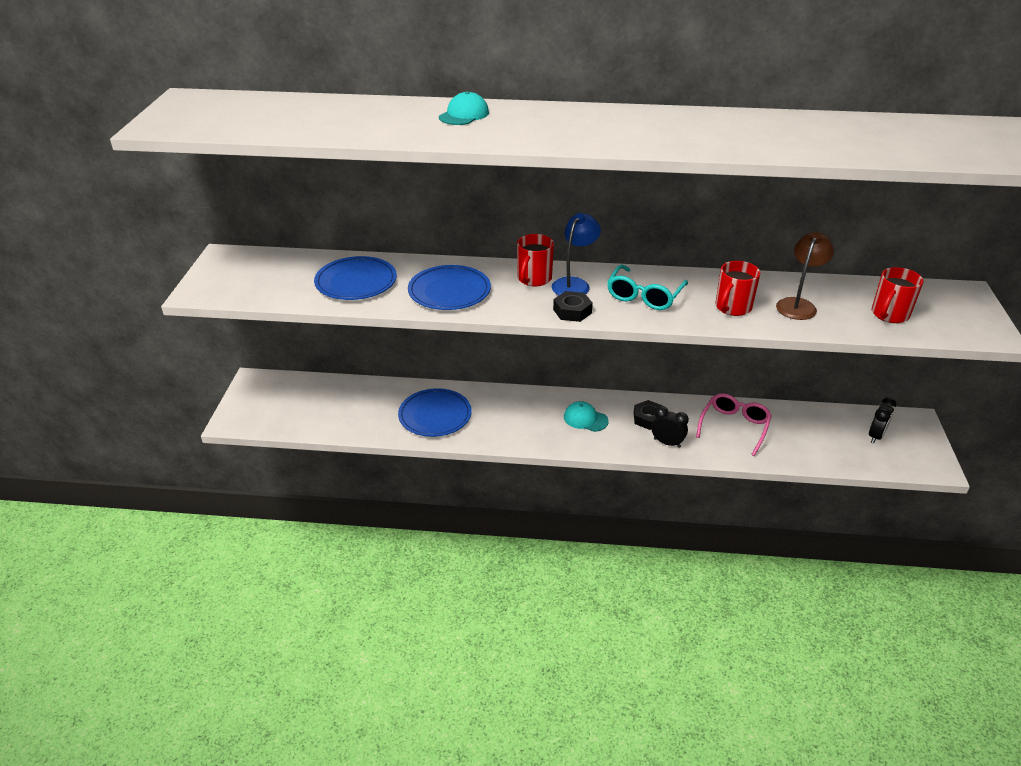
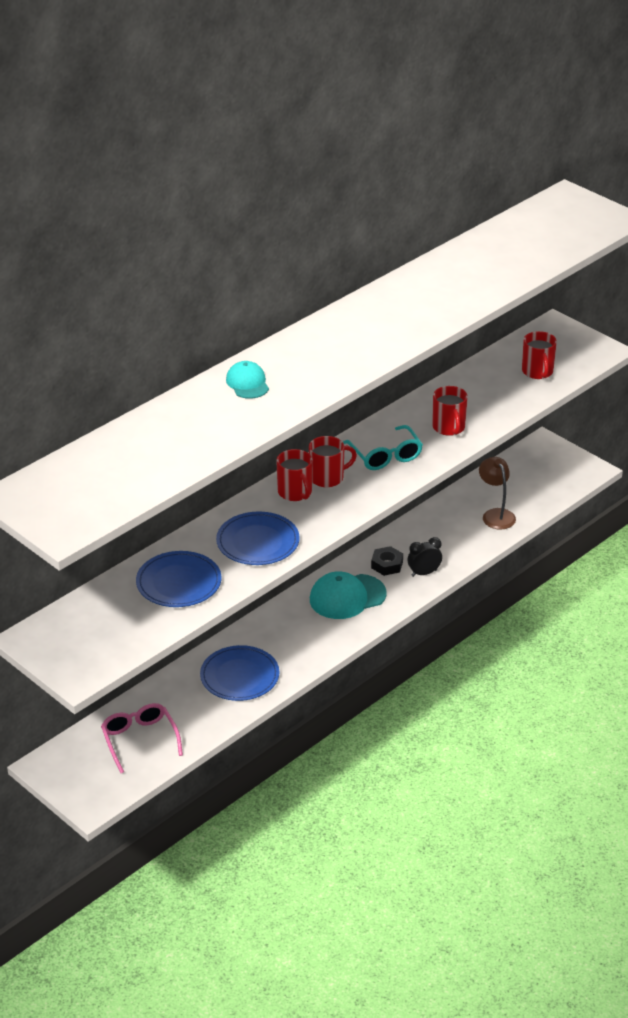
camera: 50 degrees left, 0 degrees up
(572, 311) = (362, 499): black nut -> none
(574, 284) = (327, 477): blue lamp -> red mug
(585, 419) = (347, 597): turquoise cap -> turquoise cap, size x1.68
(734, 427) = (448, 529): pink glasses -> pink glasses (140, 740)
(798, 305) = (481, 399): brown lamp -> brown lamp (496, 514)
(876, 436) = (535, 472): black clock -> none

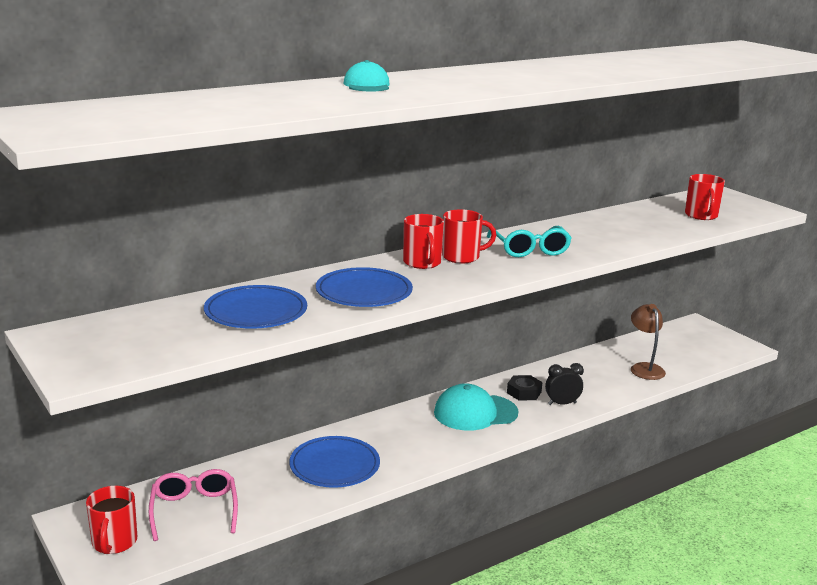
camera: 10 degrees right, 15 degrees down
(449, 427) = (603, 239): red mug -> red mug (114, 542)

